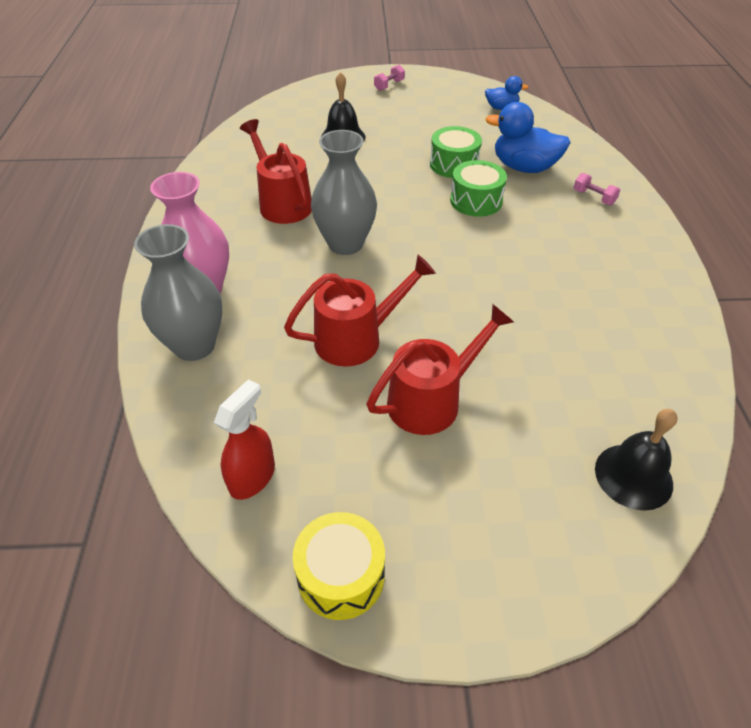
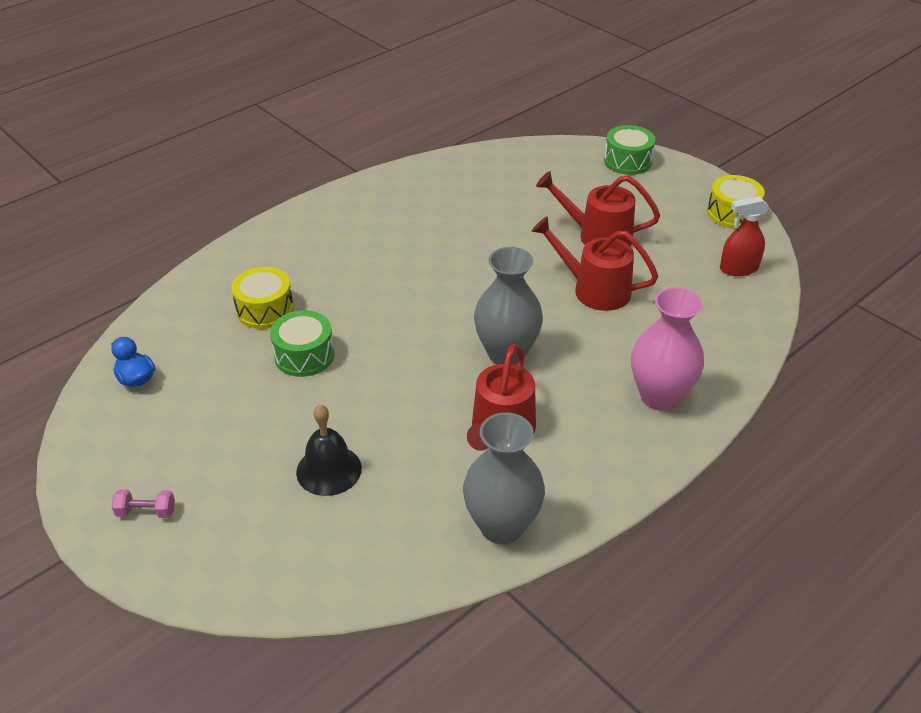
camera: 130 degrees left, 5 degrees down
(194, 345) = (707, 358): grey vase -> grey vase (502, 526)
(476, 201) = (356, 313): green drum -> green drum (627, 161)
(524, 167) = (265, 310): blue duck -> yellow drum
(594, 197) = (279, 254): pink dumbbell -> none
(633, 476) = (553, 158): black bell -> none

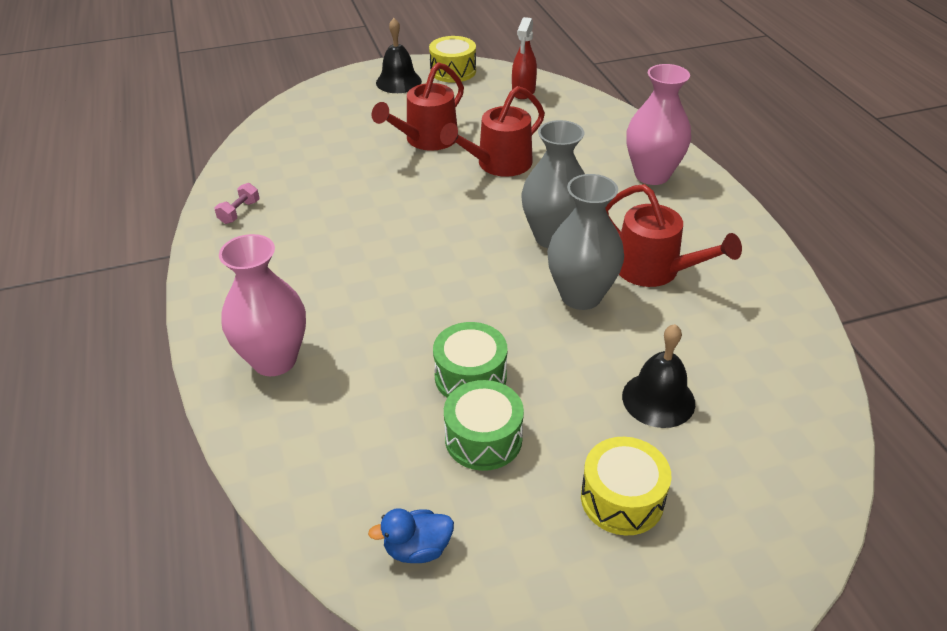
camera: 65 degrees left, 0 degrees up
(146, 512) = (666, 580): pink dumbbell -> pink dumbbell (239, 212)
(265, 310) = (367, 392): yellow drum -> yellow drum (622, 499)
(275, 257) = (274, 360): none -> pink vase
(502, 526) = (770, 303): grey vase -> grey vase (581, 296)
(627, 161) = (334, 92): green drum -> green drum (483, 438)
(680, 189) = (398, 82): none -> black bell

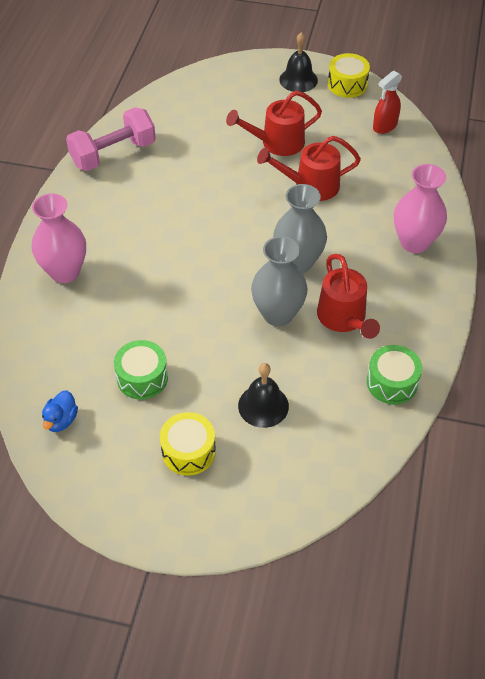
camera: 30 degrees right, 10 degrees up
(239, 212) = (113, 154): pink dumbbell -> pink dumbbell, size x2.42
(417, 548) = (61, 420): blue duck -> blue duck turned 90 degrees counterclockwise
(470, 376) = (165, 336): green drum -> green drum (392, 382)

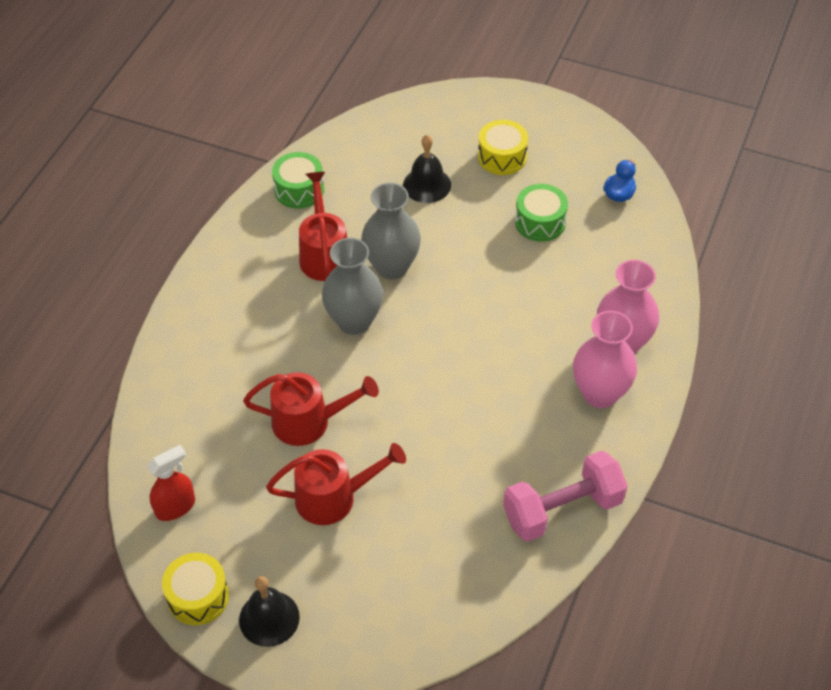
camera: 170 degrees left, 0 degrees up
(414, 242) = (213, 329): pink vase -> pink vase (600, 394)

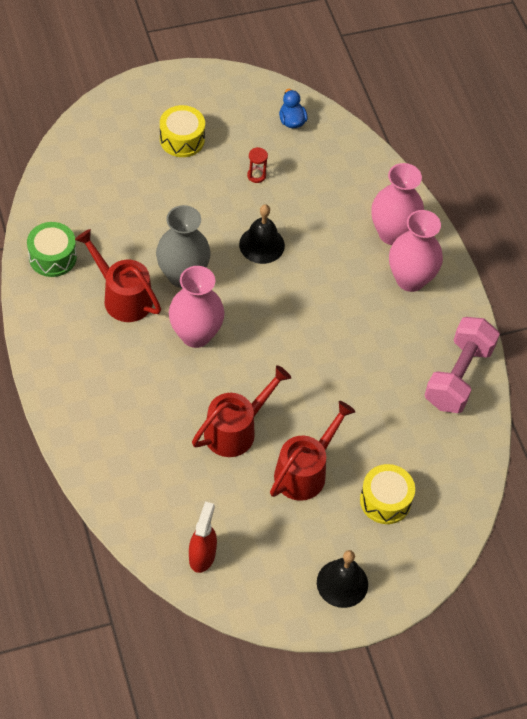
camera: 45 degrees left, 5 degrees up
(198, 596) = (280, 604): yellow drum -> yellow drum (385, 500)
(354, 321) = (195, 335): grey vase -> pink vase
(427, 185) = (147, 195): black bell -> black bell (261, 245)
(540, 222) = (256, 175): green drum -> red hourglass

